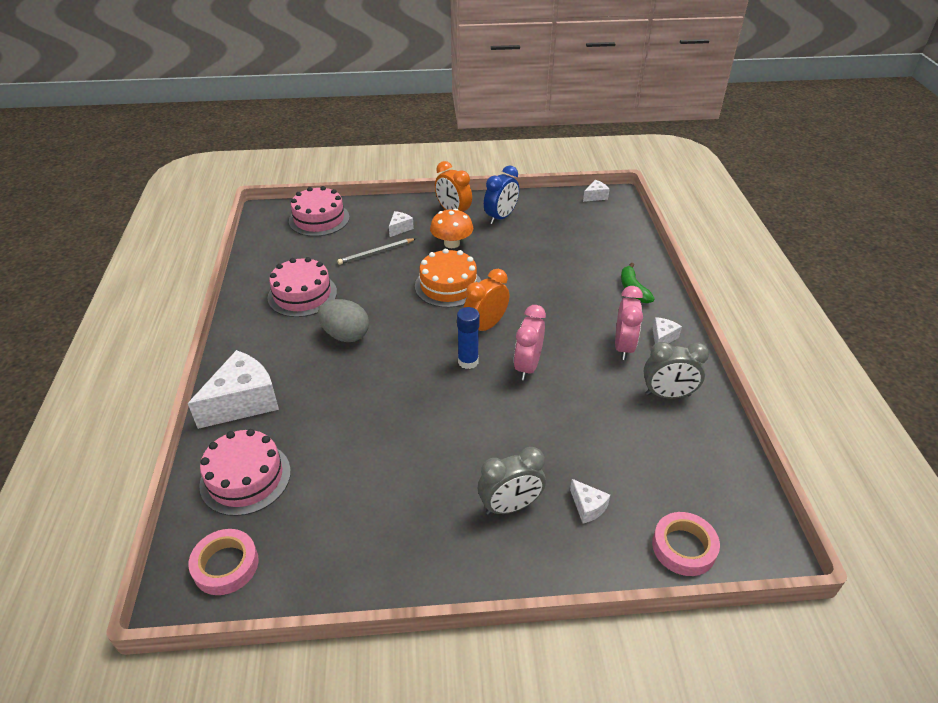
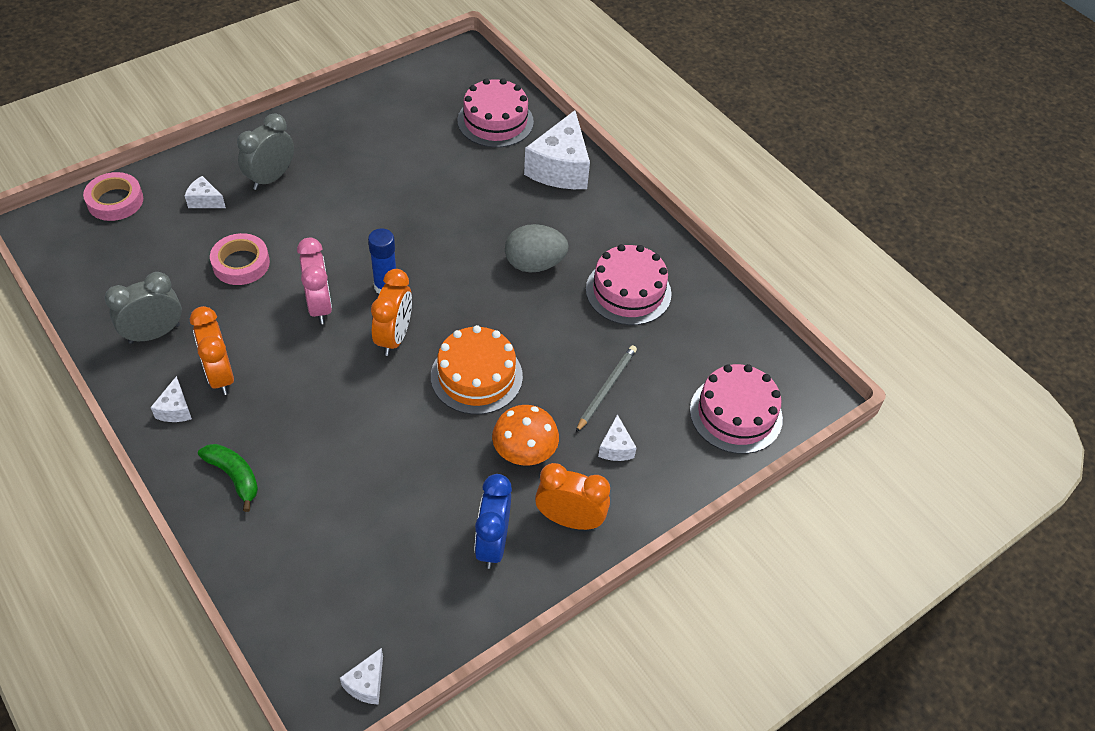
camera: 145 degrees right, 10 degrees up
(226, 565) = (453, 74): pink tape -> pink tape (241, 263)
(623, 347) = (220, 376): pink clock -> orange clock

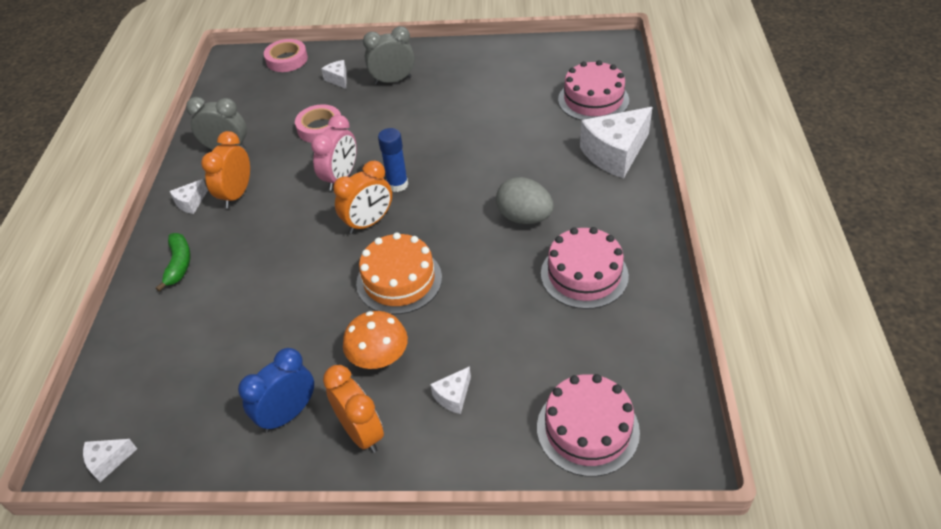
camera: 45 degrees right, 5 degrees down
(606, 389) = (490, 344): grey pencil -> none

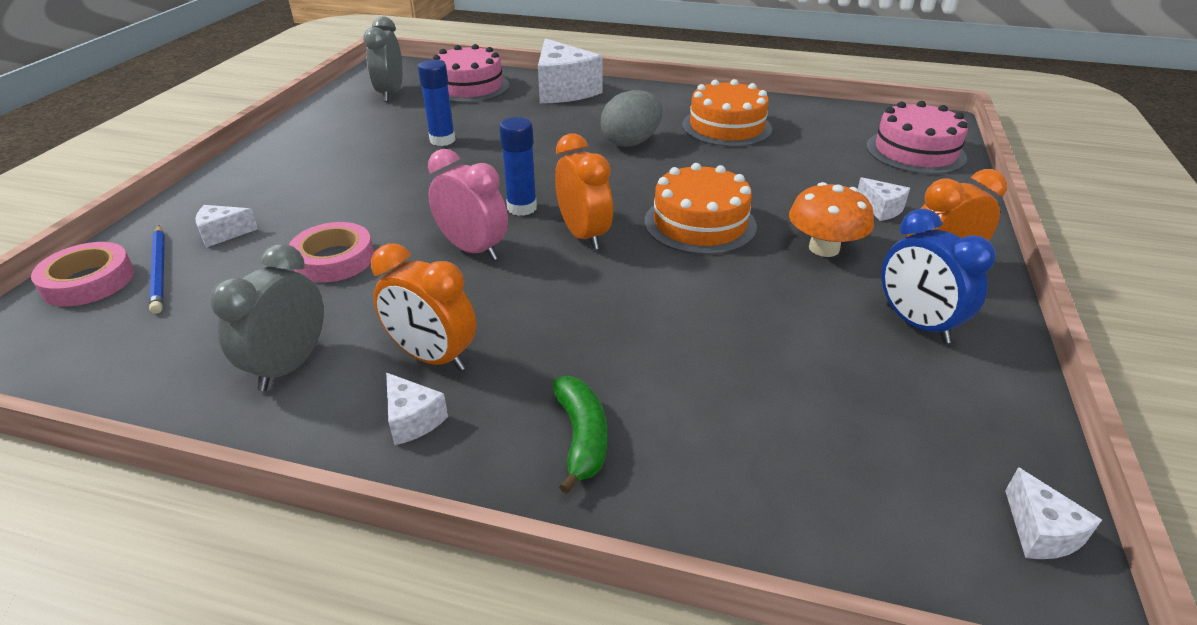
camera: 80 degrees left, 10 degrees down
(179, 264) = (581, 437): green banana -> green banana turned 75 degrees clockwise
(300, 75) = (160, 270): none -> blue pencil
(393, 80) = (288, 190): grey clock -> grey clock (390, 94)
(486, 118) = (442, 140): none -> blue glue stick
(584, 274) = (726, 127): pink cake -> orange cake

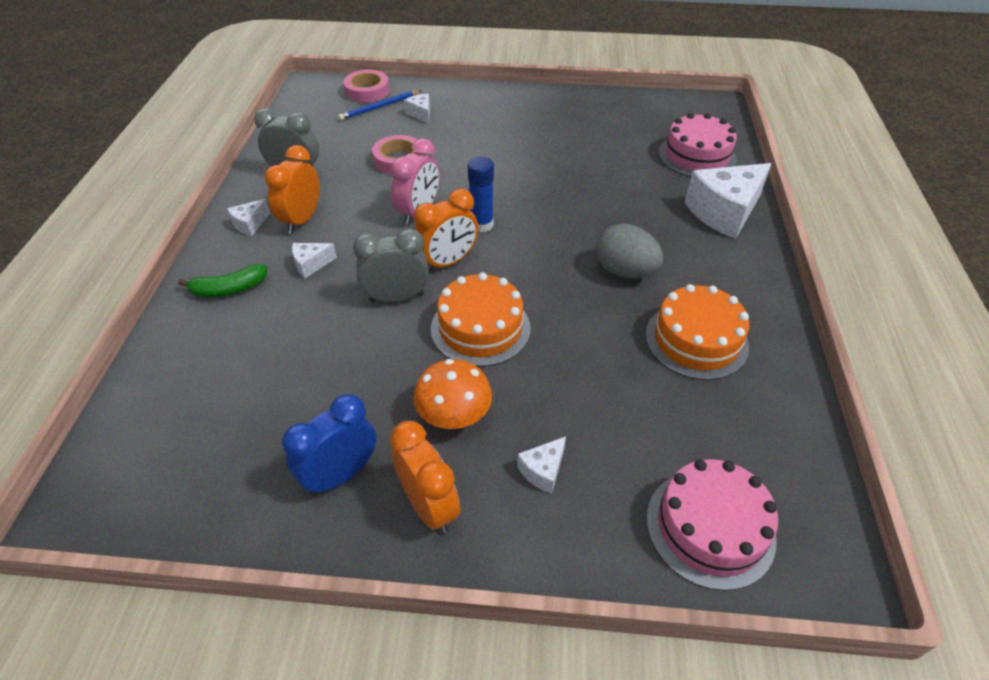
camera: 80 degrees right, 10 degrees up
(390, 94) = (656, 120): grey clock -> grey clock (396, 298)
(442, 140) = (580, 164): blue glue stick -> none
(1040, 532) = (115, 514): white cheese -> white cheese (311, 264)

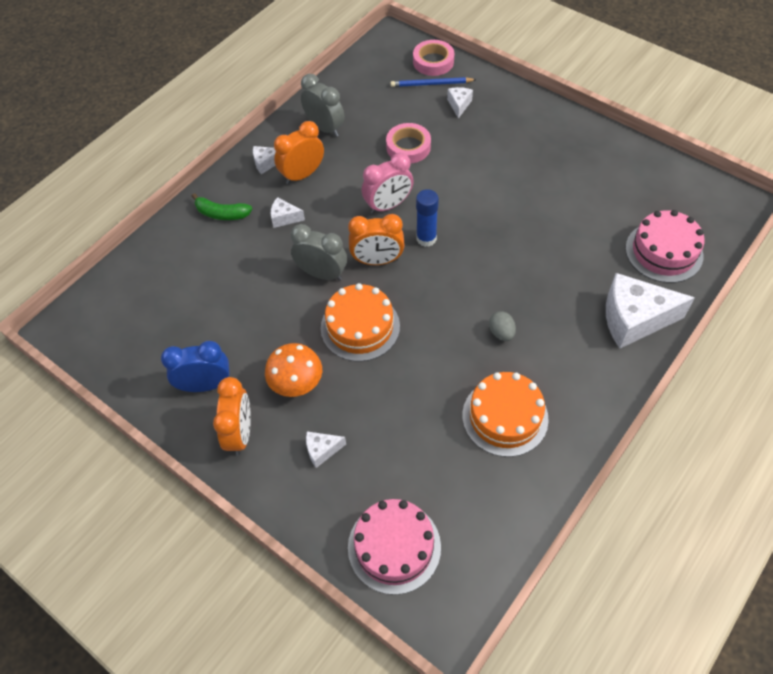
camera: 35 degrees right, 10 degrees up
(624, 271) = (501, 333): grey egg -> grey egg, size x0.56

